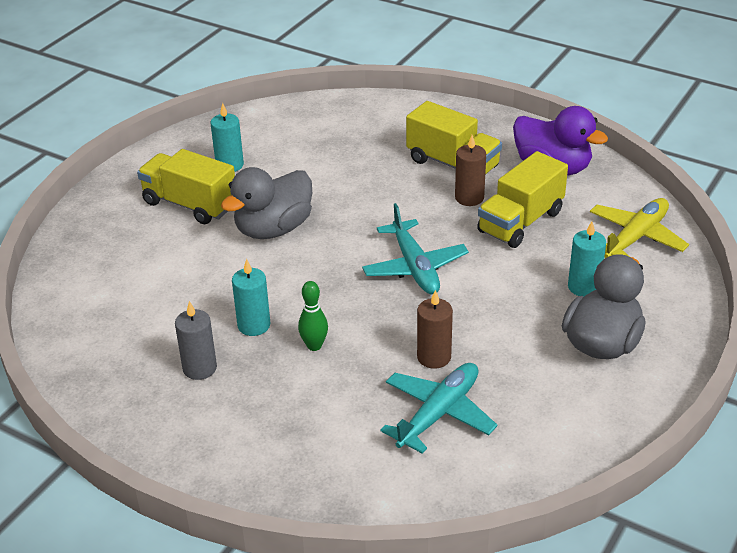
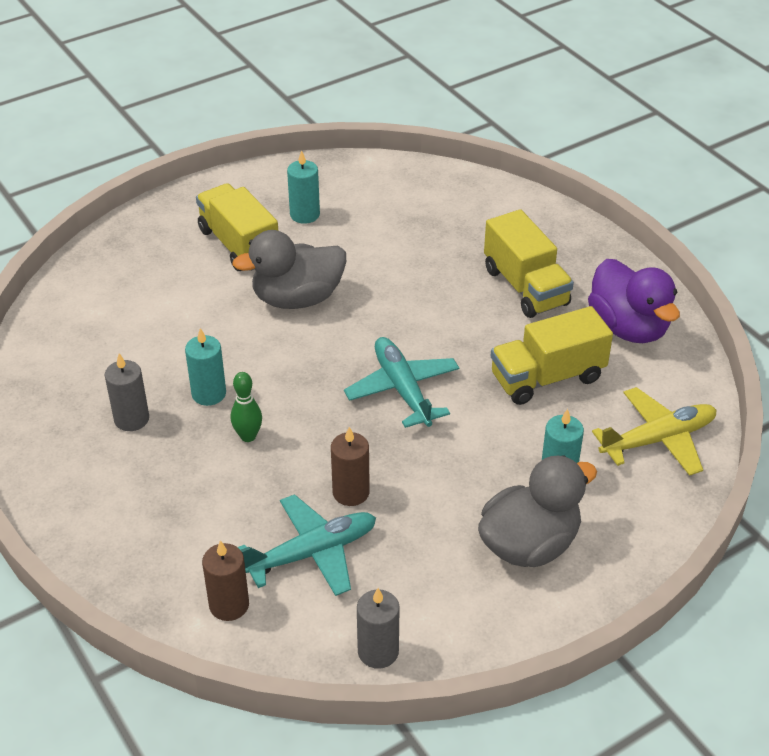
camera: 25 degrees right, 5 degrees up
(415, 267) = (402, 389): turquoise plane -> turquoise plane turned 150 degrees clockwise
(469, 198) = (514, 331): brown candle -> brown candle (229, 605)
(550, 465) = (378, 651): none -> grey candle

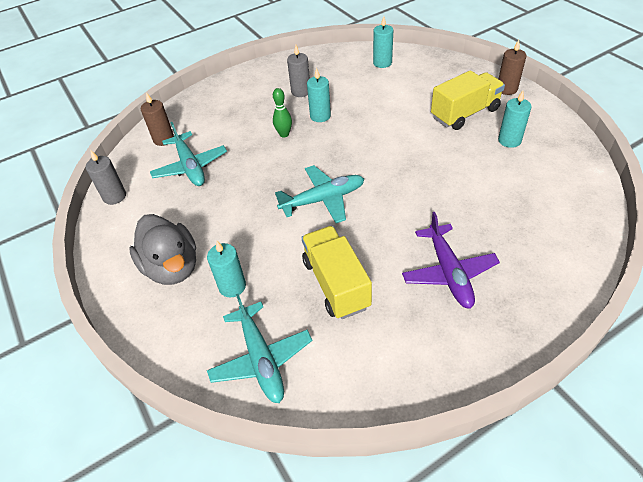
camera: 95 degrees right, 5 degrees up
(77, 318) = (382, 63): none -> turquoise candle
(297, 298) = (413, 144): grey duck -> none
(351, 492) = (233, 179): brown candle -> brown candle (507, 89)
(525, 287) = (449, 272): yellow truck -> purple plane
(628, 327) = (403, 349): purple duck -> none
(658, 439) = (261, 359): yellow plane -> turquoise plane

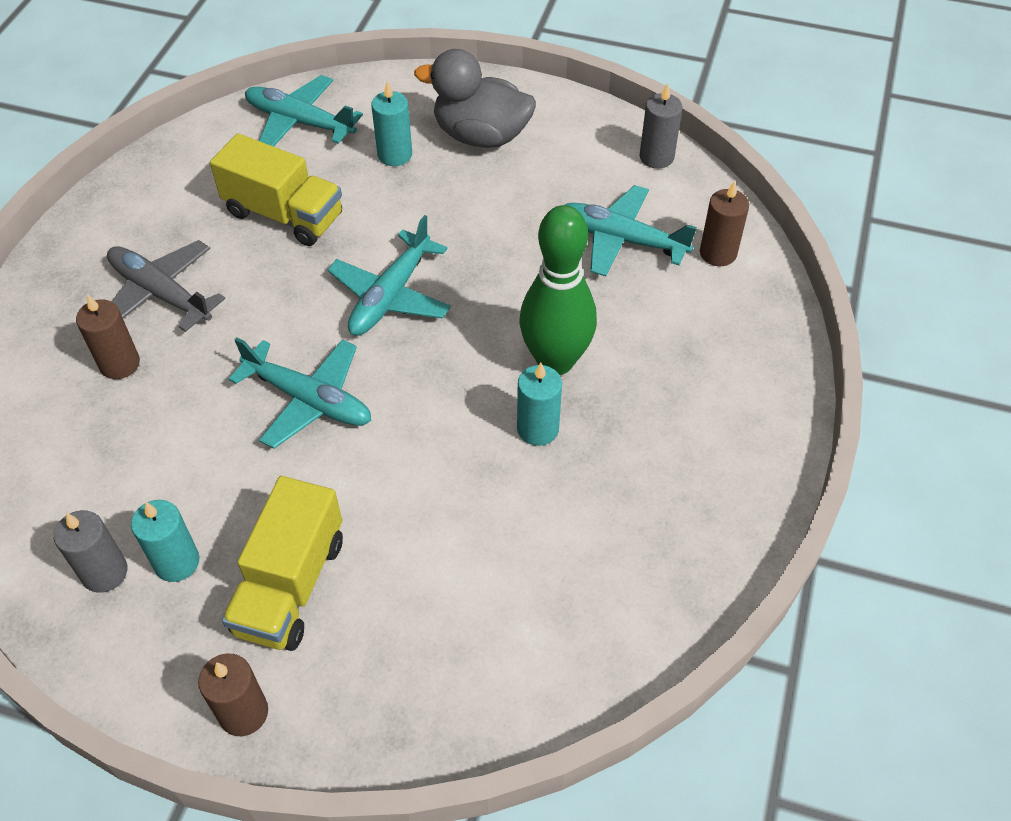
camera: 135 degrees right, 5 degrees up
(284, 134) = (555, 361): green bowling pin -> green bowling pin, size x2.09
(301, 91) = (629, 463): grey candle -> grey candle (104, 572)
(382, 63) = (556, 642): turquoise candle -> none
(406, 172) = (309, 400): none -> turquoise plane
(449, 272) = (160, 293): purple plane -> grey plane
(496, 241) = (119, 364): none -> brown candle

